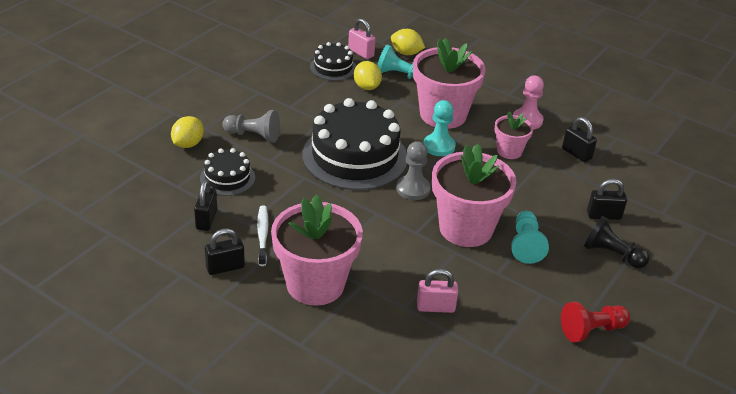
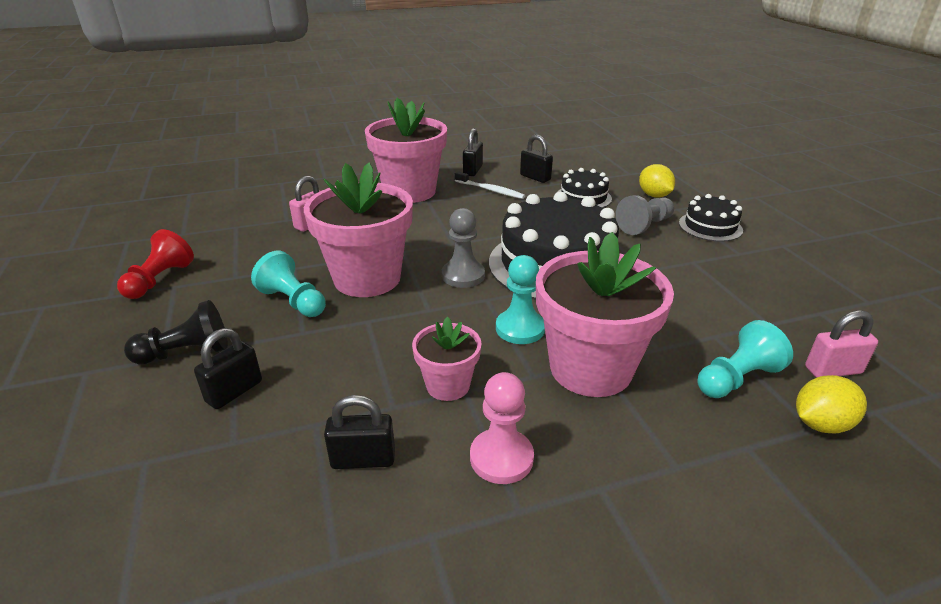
camera: 130 degrees right, 5 degrees down
(333, 67) = (786, 325): black cake -> black cake (710, 226)
(366, 87) = (713, 332): yellow lemon -> none

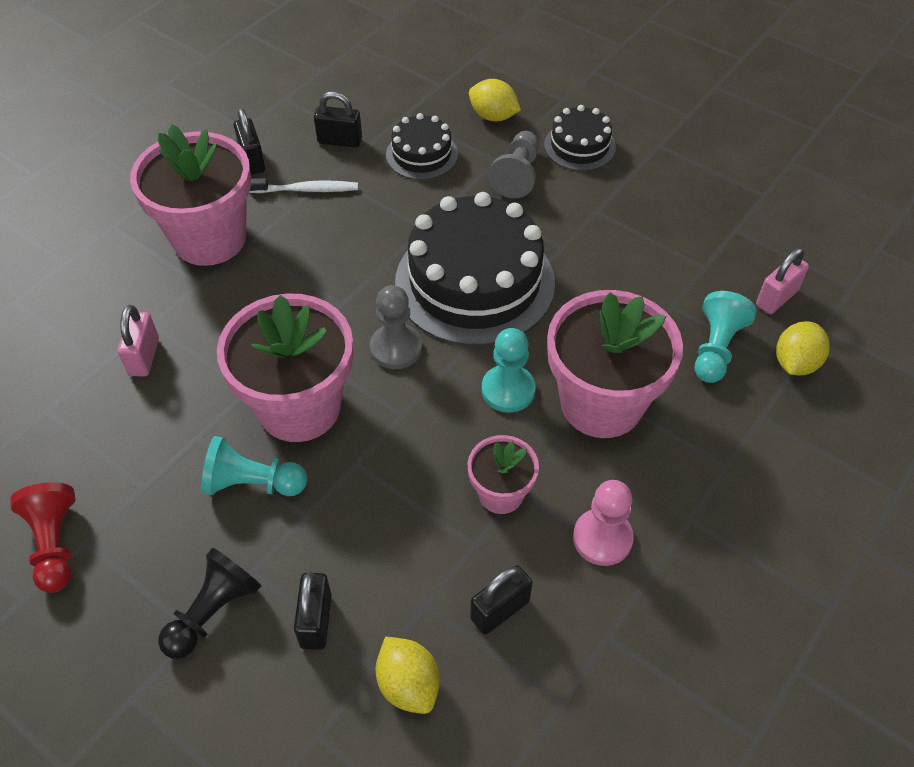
camera: 35 degrees left, 20 degrees up
(240, 468) = (408, 684): none -> yellow lemon

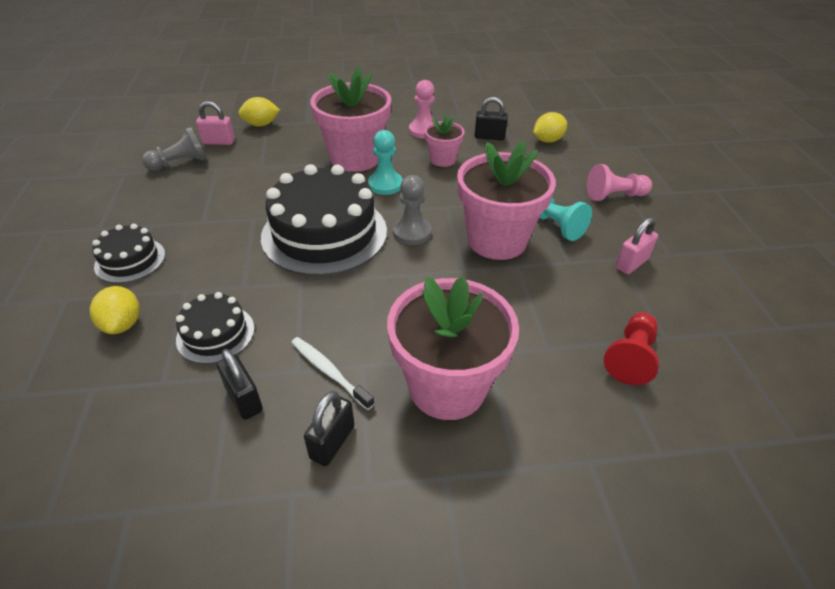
camera: 135 degrees left, 10 degrees down
(55, 544) = (688, 263): red pawn -> red pawn (630, 357)
(144, 357) = (571, 328): pink padlock -> pink padlock (631, 263)
(213, 612) = (614, 196): black pawn -> pink pawn
(316, 621) = (568, 170): black padlock -> none
(408, 684) = (547, 140): yellow lemon -> yellow lemon turned 45 degrees clockwise
(517, 175) = (195, 271): grey pawn -> grey pawn (180, 163)
(716, 348) = (277, 144): turquoise pawn -> none

